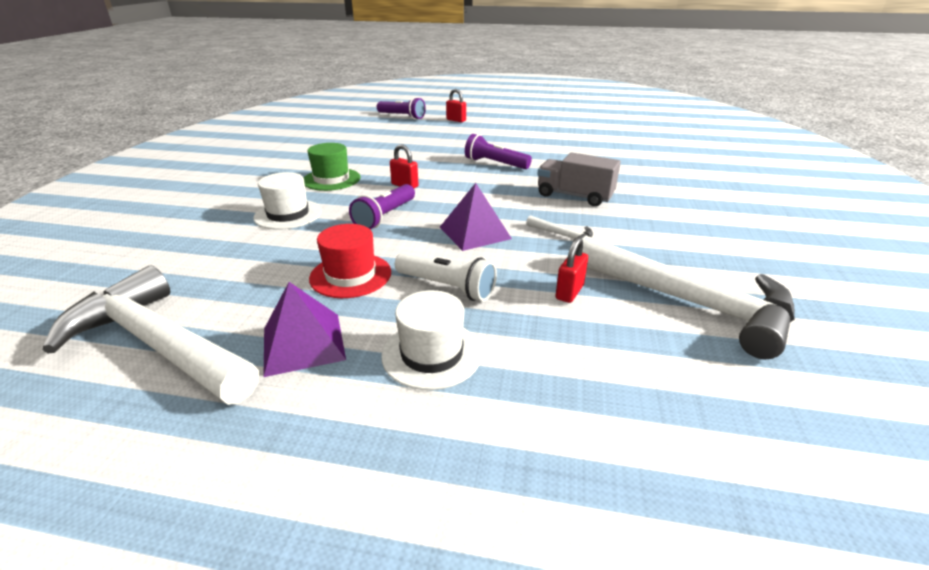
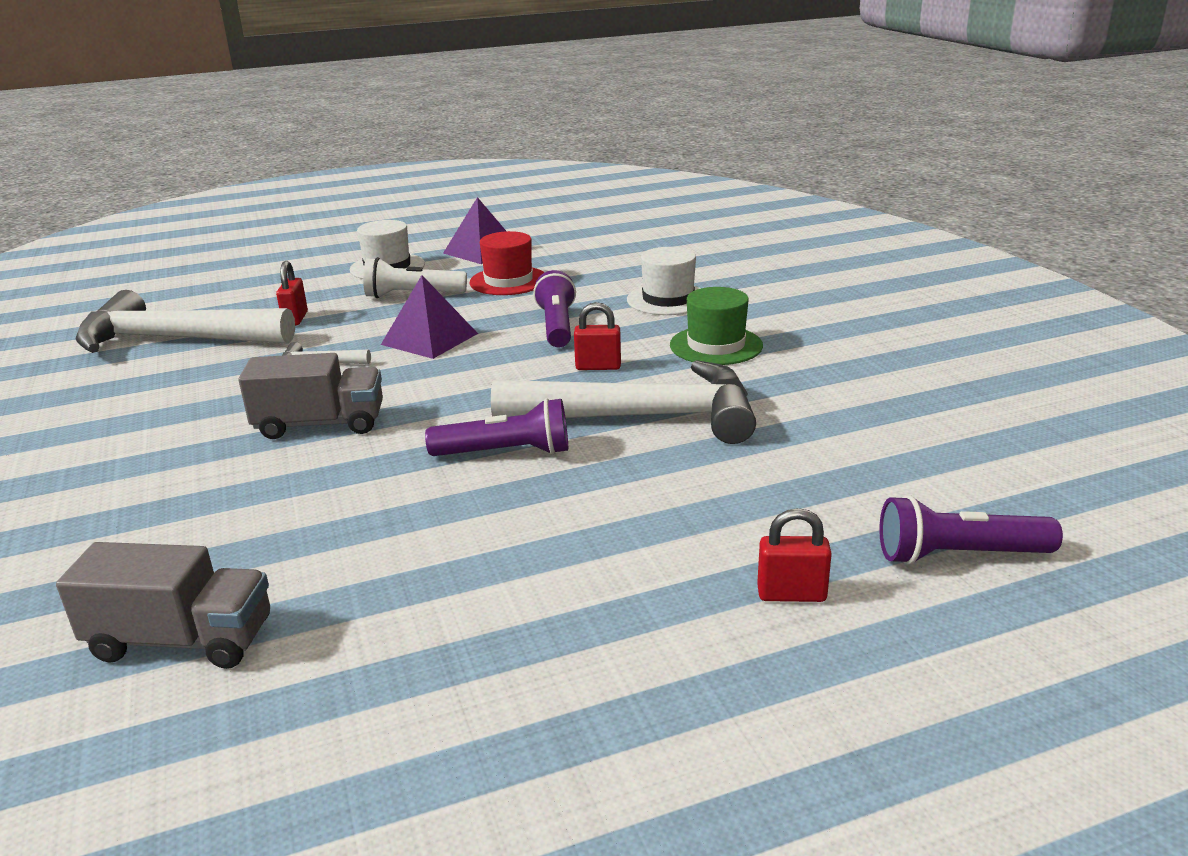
camera: 150 degrees right, 5 degrees down
(158, 344) = (574, 230): white hammer -> white hammer (642, 417)
(637, 146) = (182, 640): none -> grey truck

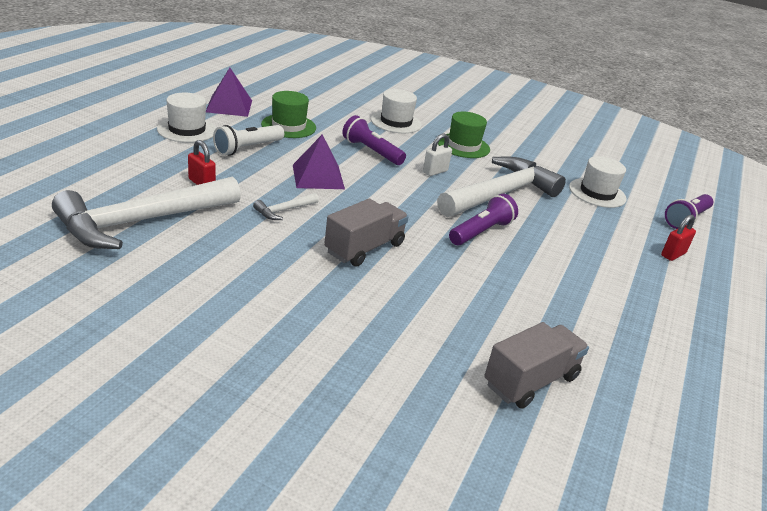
camera: 50 degrees left, 5 degrees up
(508, 281) = (288, 126): red hat -> green hat
(598, 367) = (435, 172): red padlock -> white padlock
(834, 461) = (597, 193): none -> white hat

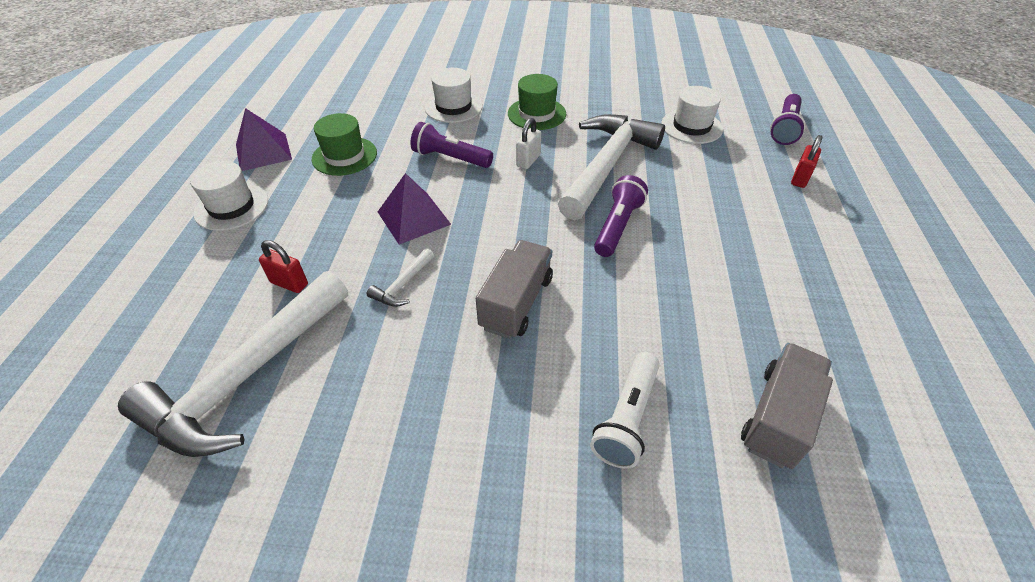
camera: 15 degrees left, 15 degrees up
(247, 148) = (315, 207): white flashlight -> white flashlight (626, 418)

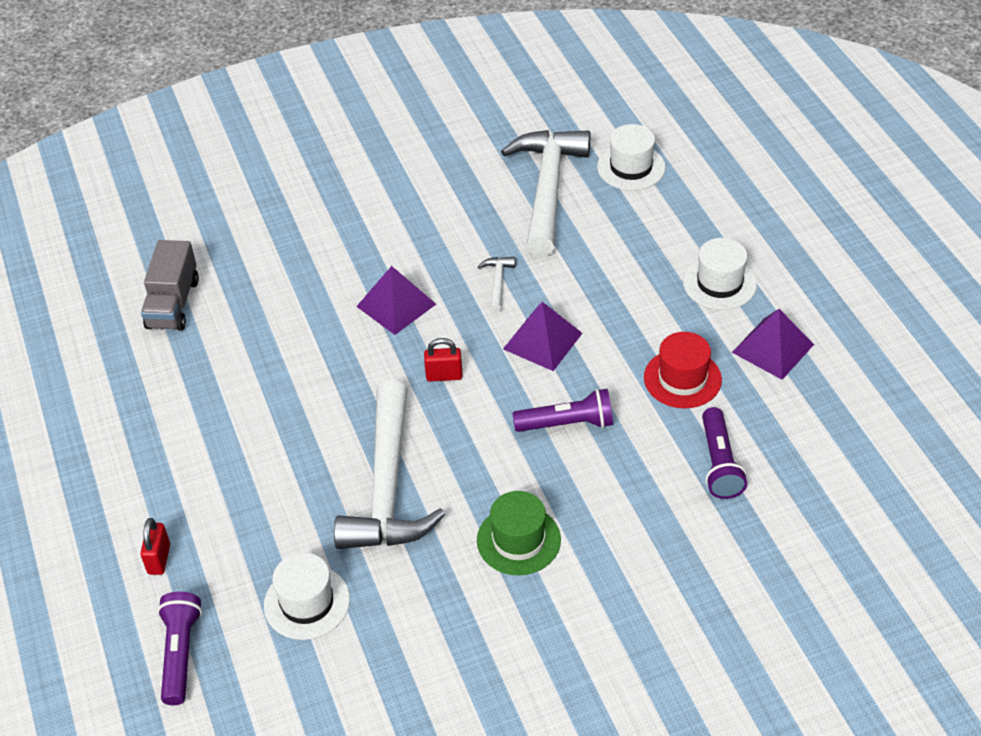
camera: 155 degrees right, 0 degrees up
(289, 283) = (588, 248): red padlock -> red padlock (444, 375)
(344, 156) = (682, 378): green hat -> red hat
(453, 107) = (632, 506): white hat -> white hat (631, 167)
(516, 303) = (396, 305): grey truck -> purple pyramid
(528, 161) = (479, 456): white padlock -> none
(617, 226) = (343, 411): purple flashlight -> purple flashlight (719, 463)
(626, 418) = (277, 264): white flashlight -> none

